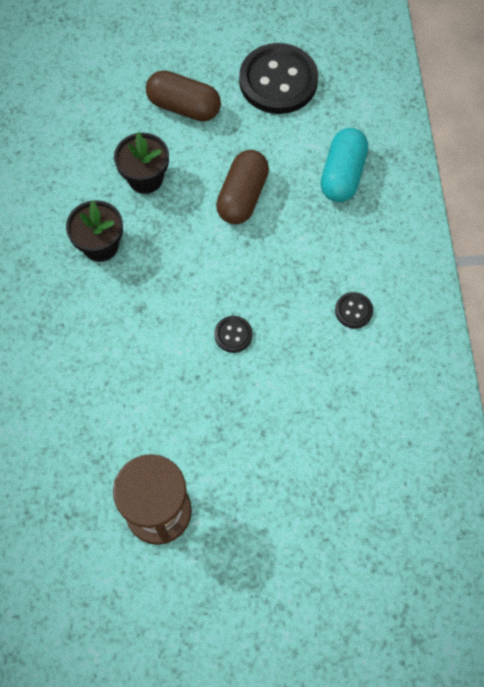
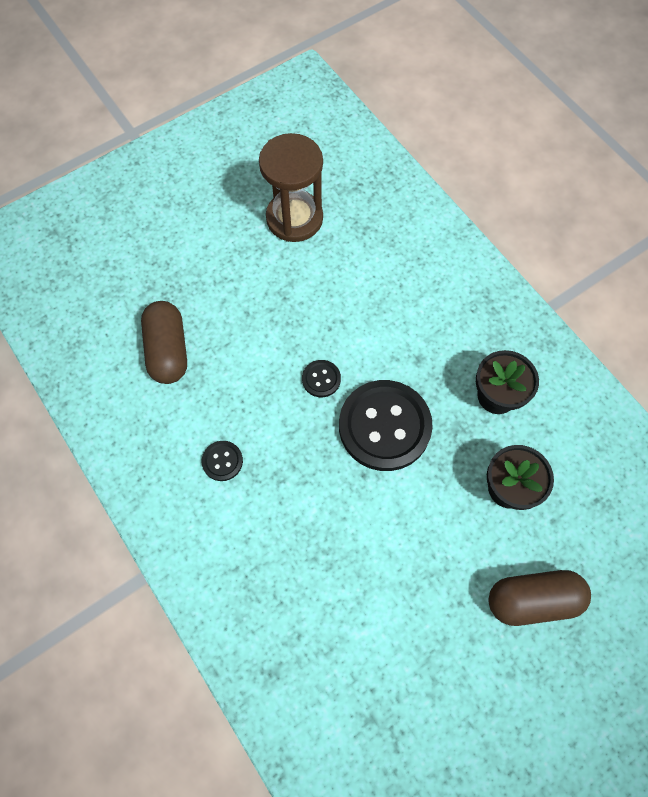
camera: 150 degrees right, 0 degrees up
(242, 196) = (399, 524): brown capsule -> brown capsule (168, 350)
(278, 81) = (454, 703): black button -> black button (384, 426)
(342, 174) = (311, 612): turquoise capsule -> none

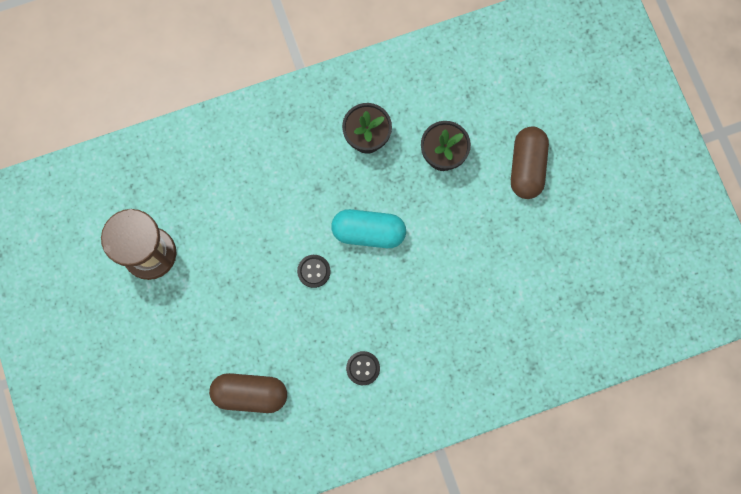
camera: 75 degrees left, 10 degrees up
(384, 426) = (368, 232): black button -> turquoise capsule

